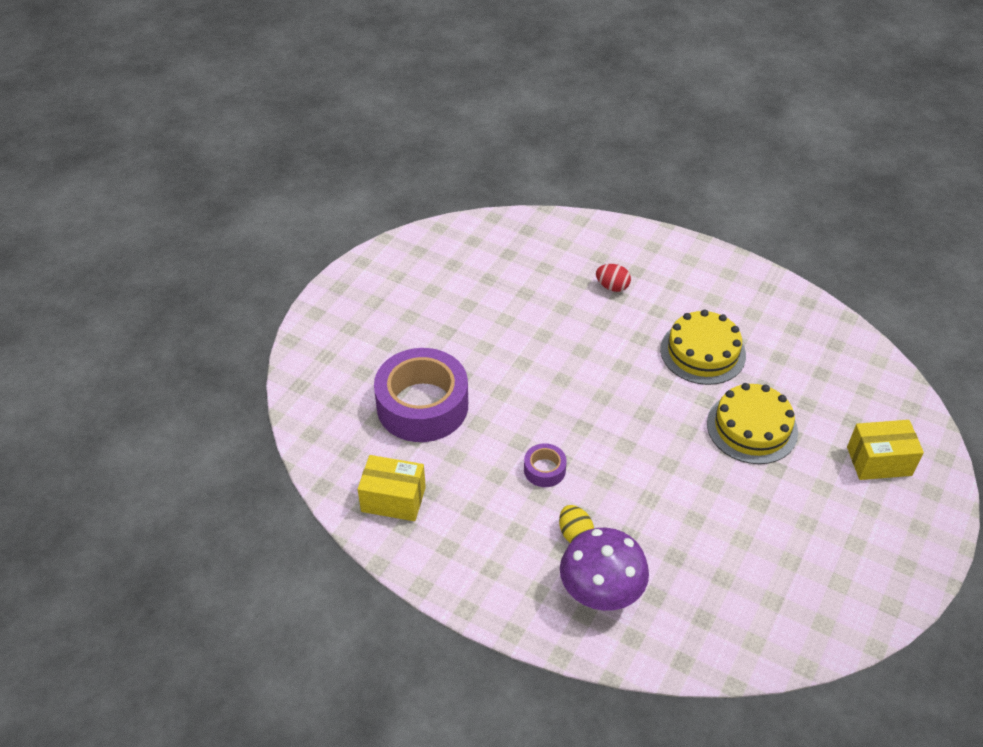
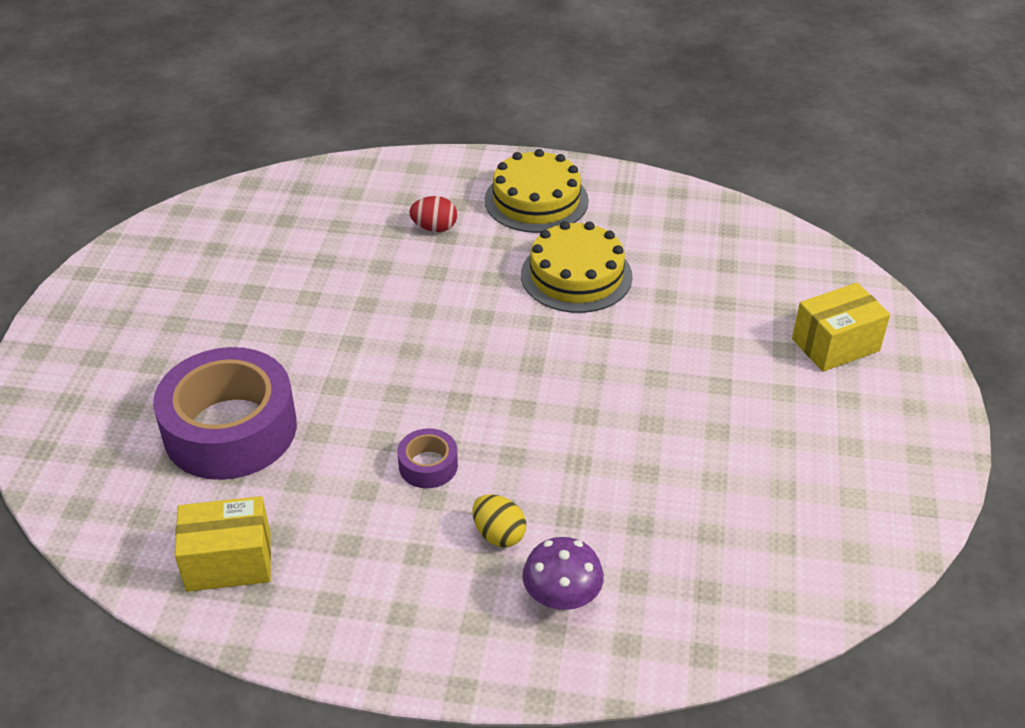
camera: 20 degrees left, 5 degrees down
(601, 592) = (562, 598): purple mushroom -> purple mushroom, size x0.65
(752, 427) = (671, 346): yellow cake -> yellow cake (536, 200)

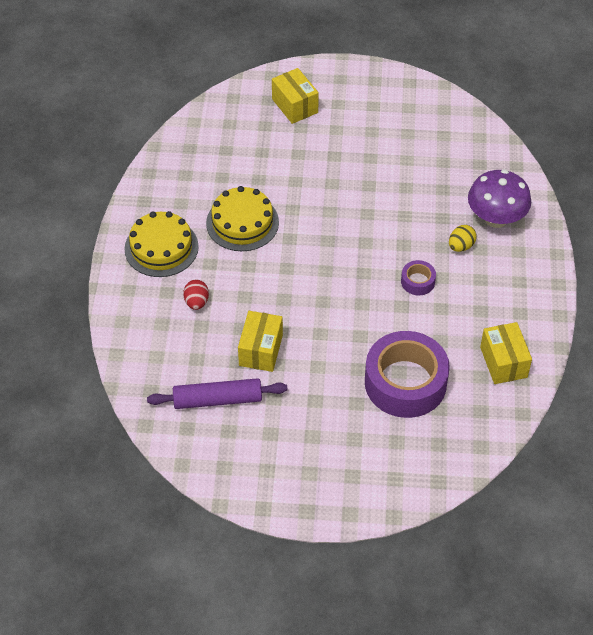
camera: 95 degrees left, 10 degrees up
(267, 241) = (217, 399): none -> purple rolling pin
(336, 282) = (260, 350): none -> yellow box
(562, 598) = (496, 218): purple mushroom -> purple mushroom, size x1.55

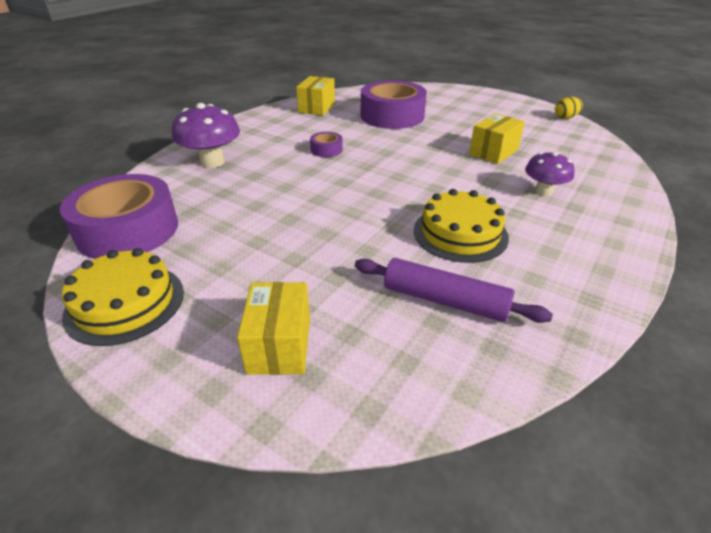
camera: 150 degrees left, 15 degrees down
(161, 247) = (574, 242): yellow cake -> yellow cake (125, 303)
(196, 302) = (543, 191): red egg -> purple mushroom
(217, 399) = (544, 140): purple rolling pin -> purple rolling pin (445, 300)
(461, 130) = (128, 230): none -> purple tape
(461, 246) = (265, 156): yellow egg -> yellow egg (565, 118)

